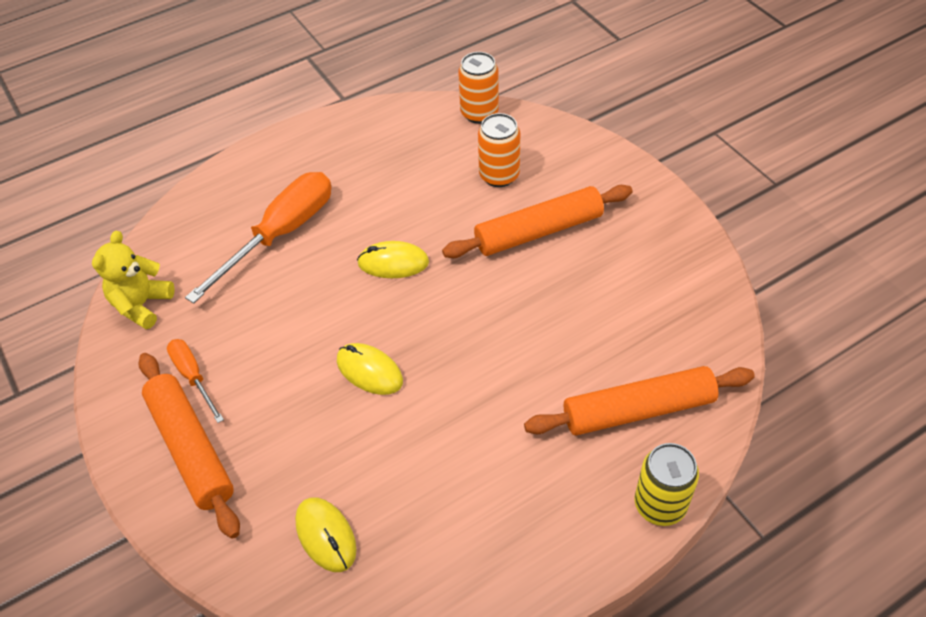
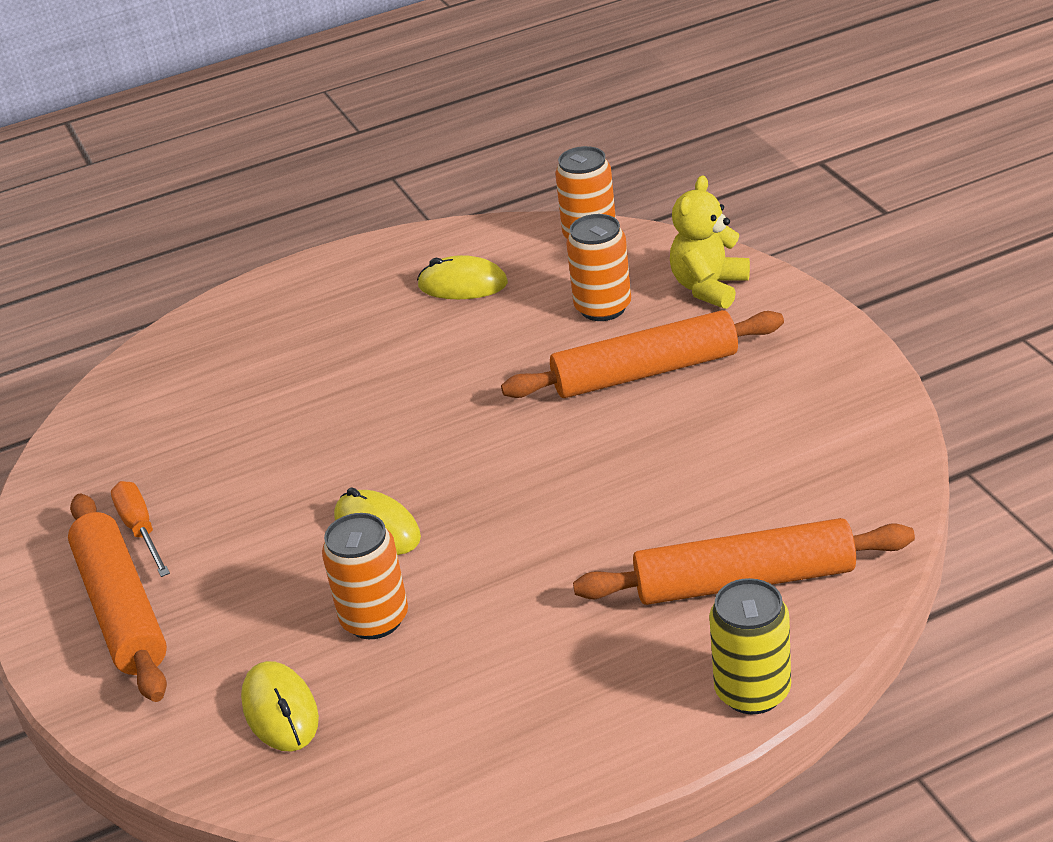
camera: 10 degrees right, 15 degrees down
(142, 305) = (90, 449): yellow teddy bear -> yellow teddy bear (709, 288)
(280, 234) = (288, 373): orange screwdriver -> none
(381, 451) = (375, 619): none -> orange can
(393, 263) = (435, 406): yellow mouse -> yellow mouse (463, 285)

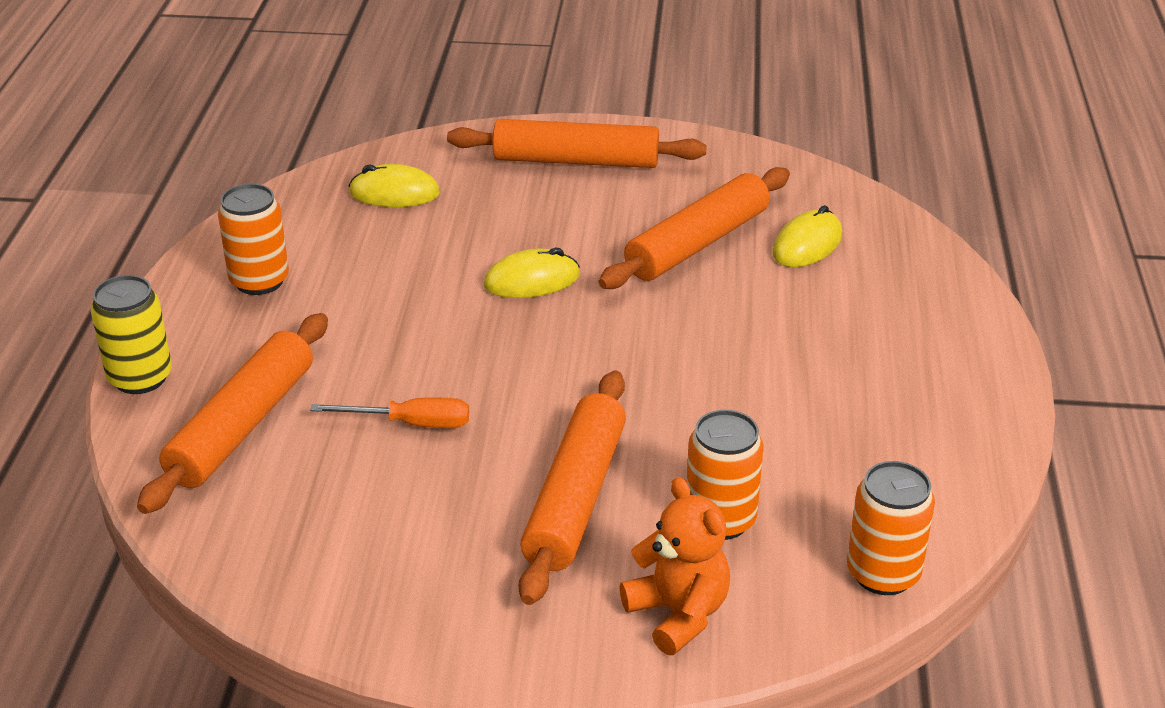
camera: 115 degrees right, 0 degrees up
(141, 530) = (659, 185): orange screwdriver -> orange screwdriver (410, 423)
(239, 462) = (697, 243): none -> orange rolling pin
(375, 619) = (432, 250): orange can -> orange can (259, 281)
(463, 285) = (864, 445): yellow mouse -> yellow mouse (807, 244)
(709, 288) = (678, 614): yellow teddy bear -> orange teddy bear

